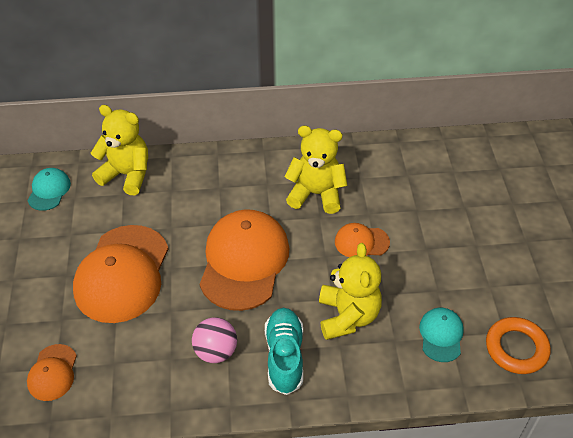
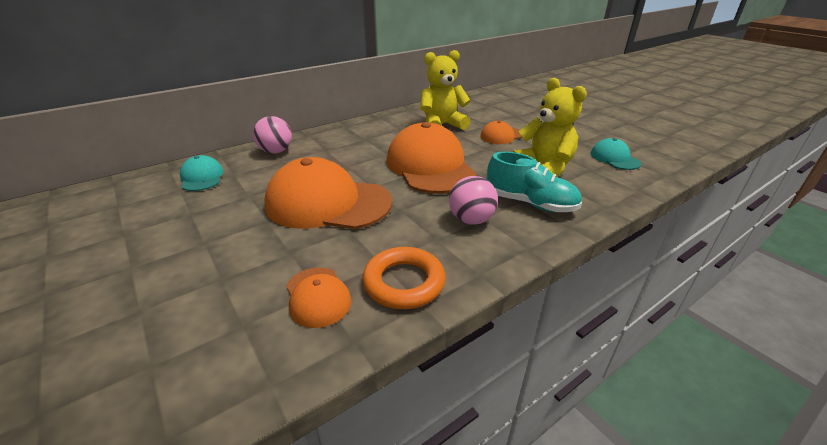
camera: 30 degrees left, 15 degrees down
(122, 274) = (328, 203): orange cap -> orange cap turned 120 degrees clockwise
(127, 175) = (276, 151): yellow teddy bear -> pink ball
(284, 356) = (530, 203): turquoise shoe -> turquoise shoe turned 150 degrees clockwise
(516, 348) = (663, 150): orange ring -> orange ring (404, 282)

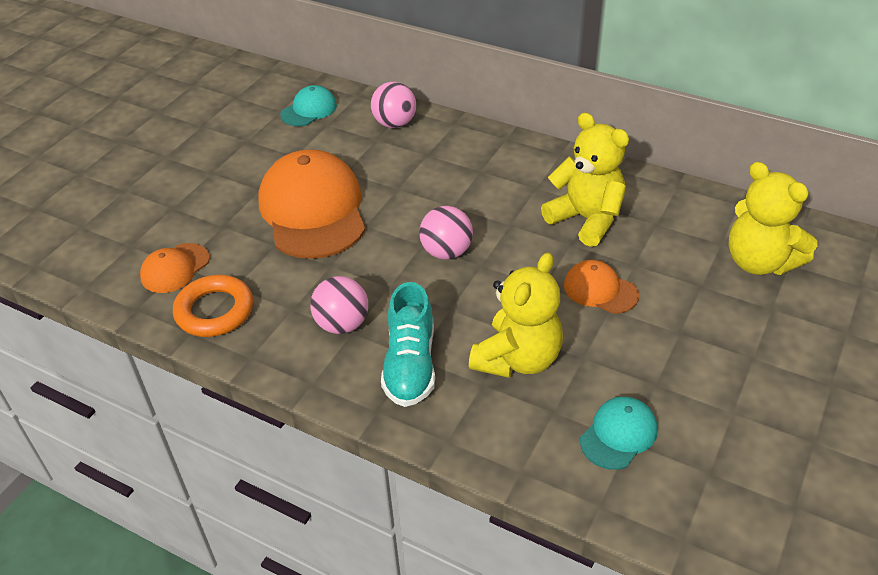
camera: 65 degrees right, 10 degrees up
(430, 166) = (446, 252): orange cap -> pink ball
(508, 102) = (759, 262): none -> yellow teddy bear

